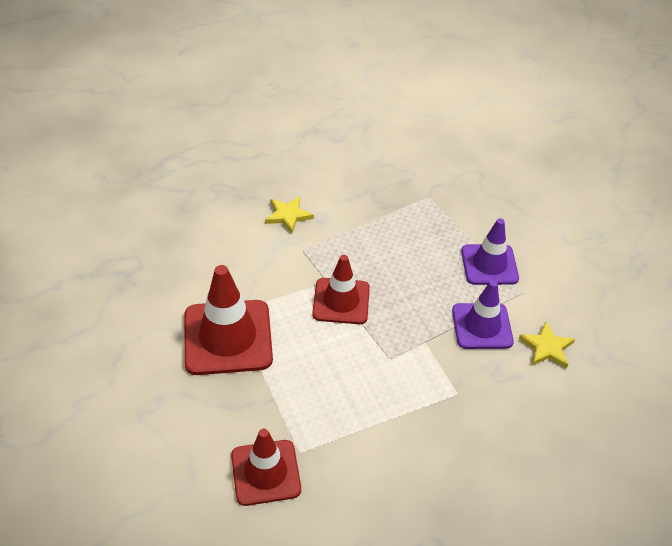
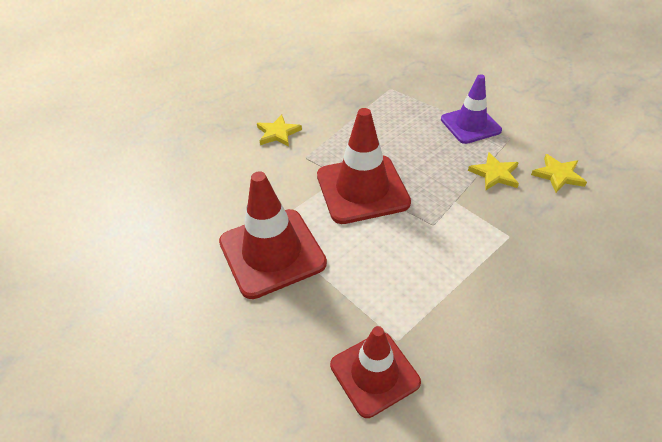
camera: 15 degrees left, 0 degrees up
(341, 301) = (362, 189): red traffic cone -> red traffic cone, size x1.50
(482, 326) = (495, 174): purple traffic cone -> yellow star

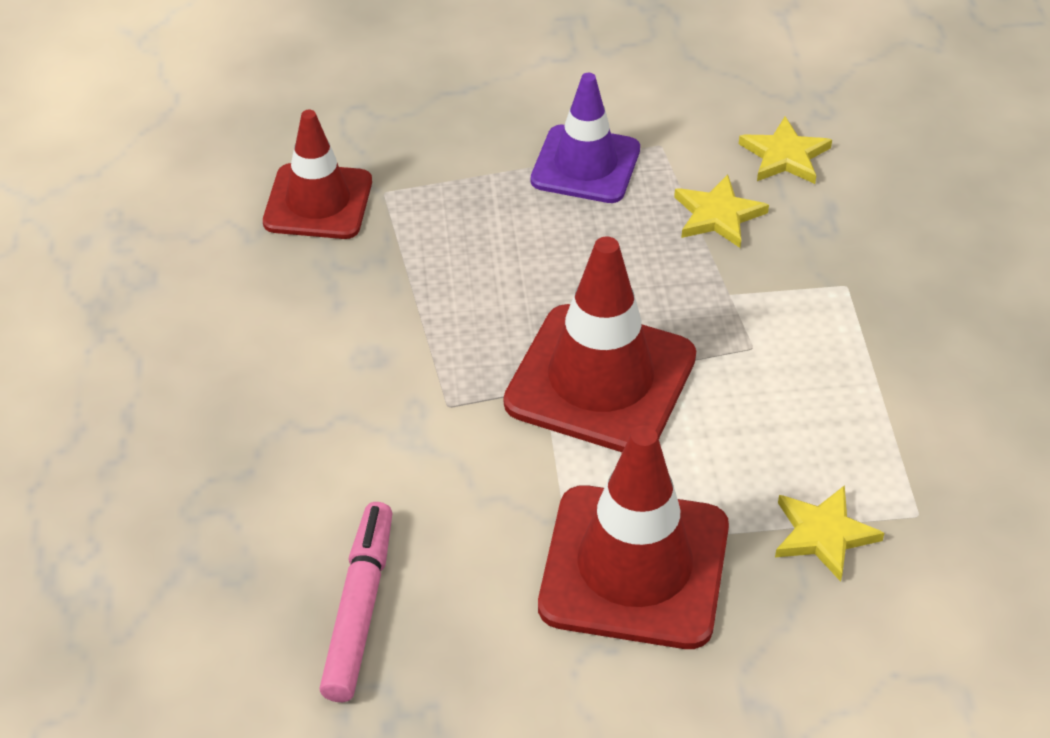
camera: 55 degrees left, 0 degrees up
(187, 188) = (359, 609): none -> pink marker
(278, 133) = (341, 406): yellow star -> yellow star (823, 534)
(374, 373) = (951, 570): red traffic cone -> red traffic cone (318, 202)

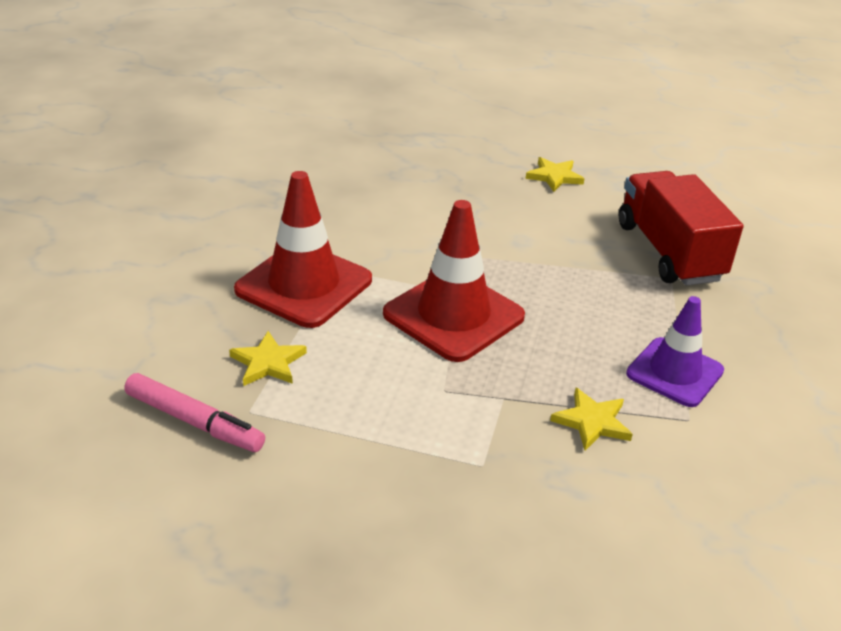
camera: 110 degrees right, 10 degrees down
(318, 202) = (669, 252): red traffic cone -> red truck
(359, 609) = (347, 199): pink marker -> pink marker (194, 422)
(784, 156) = (655, 489): yellow star -> yellow star (554, 176)

